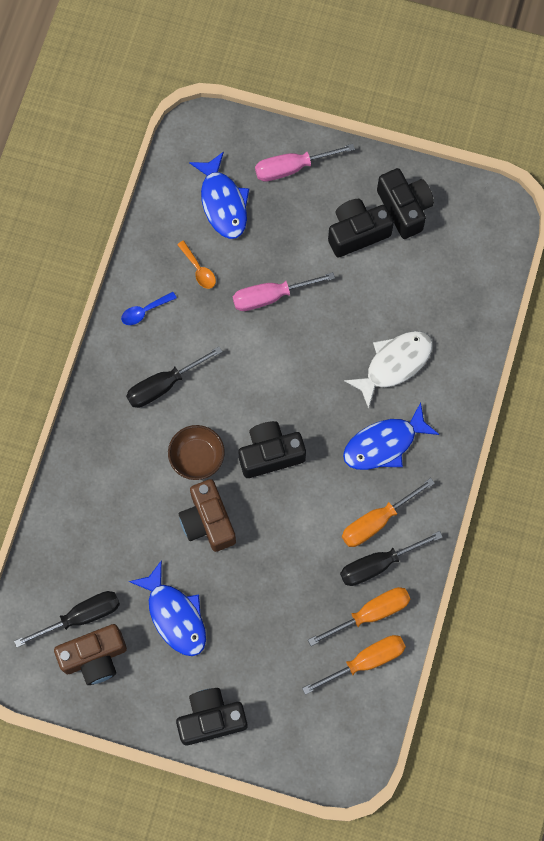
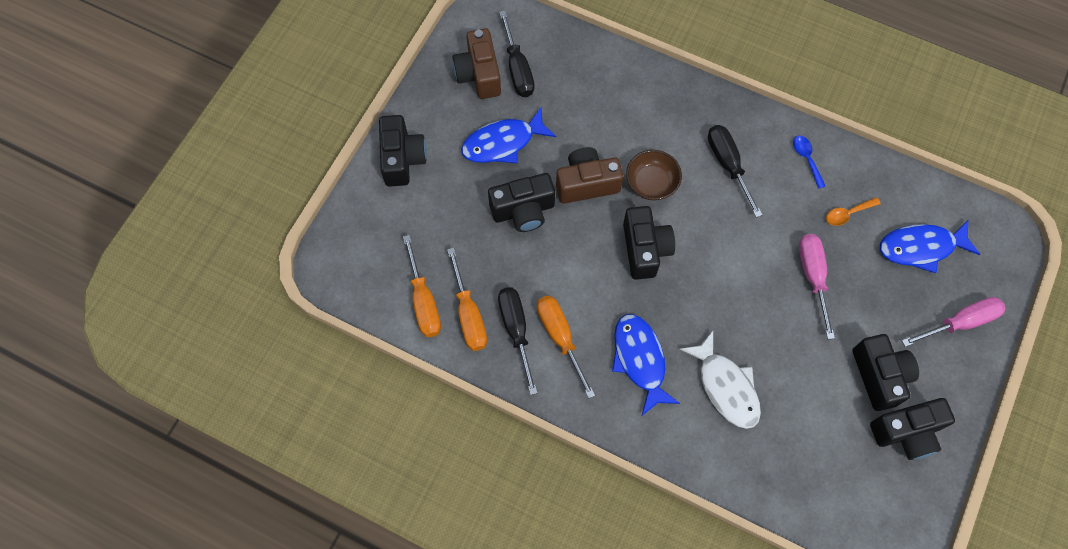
camera: 100 degrees right, 5 degrees down
(249, 580) = (523, 211): none -> black camera
(292, 167) = (959, 323): pink screwdriver -> pink screwdriver turned 75 degrees clockwise

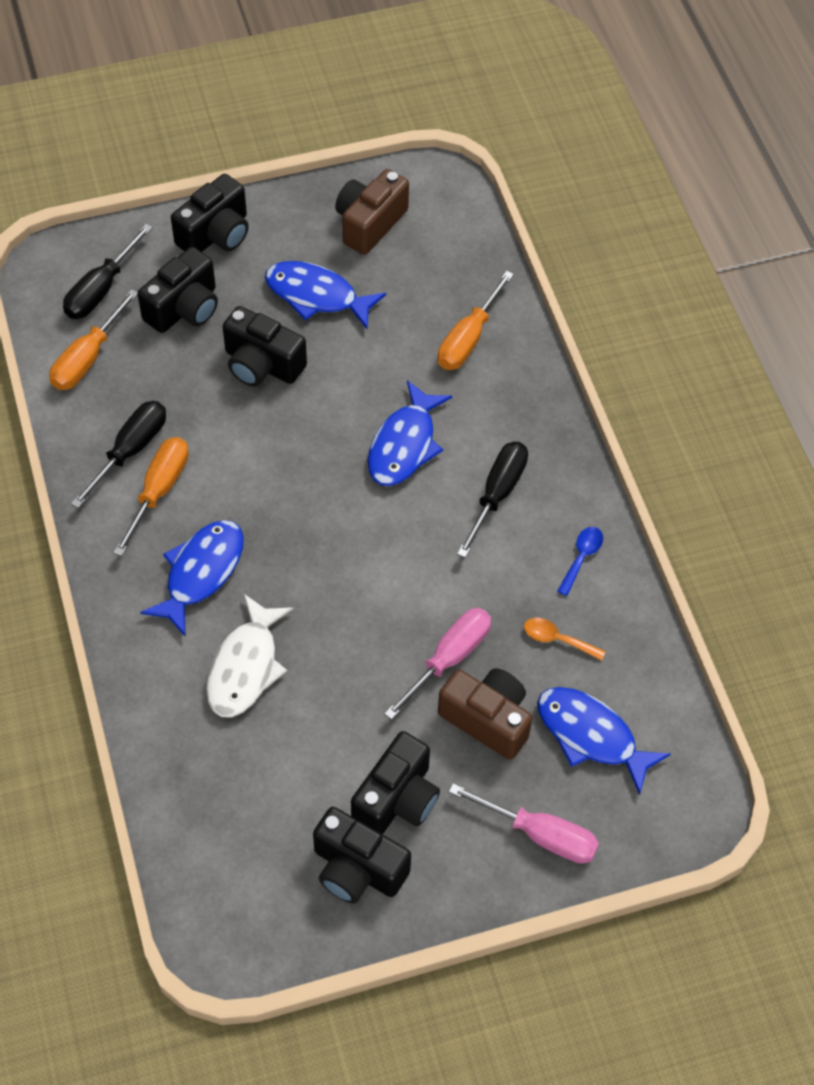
camera: 45 degrees right, 10 degrees down
(468, 314) = (109, 401): orange screwdriver -> orange screwdriver (468, 338)
(517, 68) = (410, 247): black screwdriver -> black screwdriver (101, 289)
(586, 183) = (346, 392): brown camera -> brown camera (487, 719)
(645, 249) = (325, 491): black camera -> black camera (184, 308)
(651, 183) = (404, 445): brown bowl -> blue fish

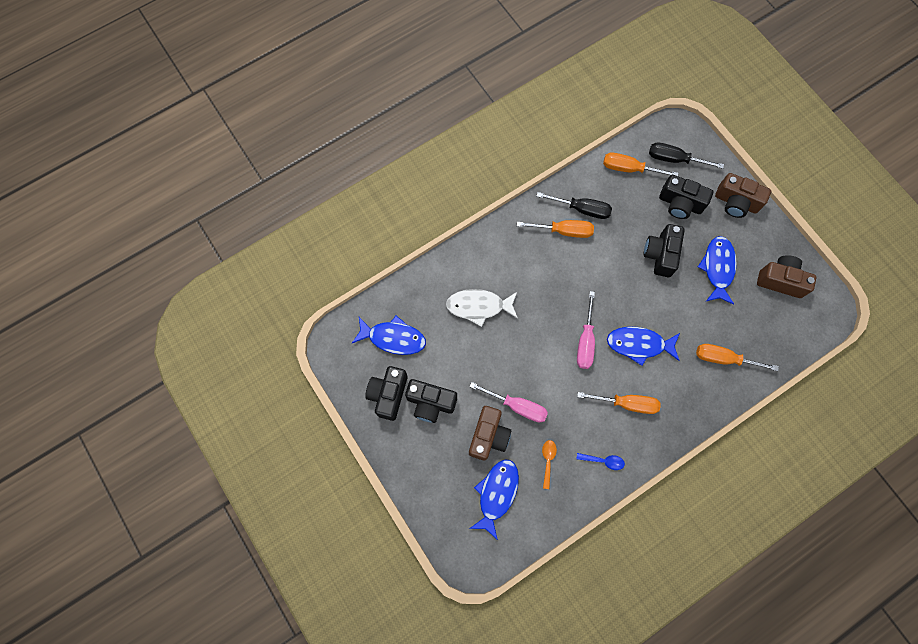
camera: 75 degrees right, 15 degrees up
(201, 573) = (523, 267): blue fish -> blue fish (393, 338)
(216, 234) = (736, 202): black camera -> brown camera
(497, 494) = (626, 403): black screwdriver -> orange screwdriver
(539, 834) = (432, 480): pink screwdriver -> pink screwdriver (585, 341)

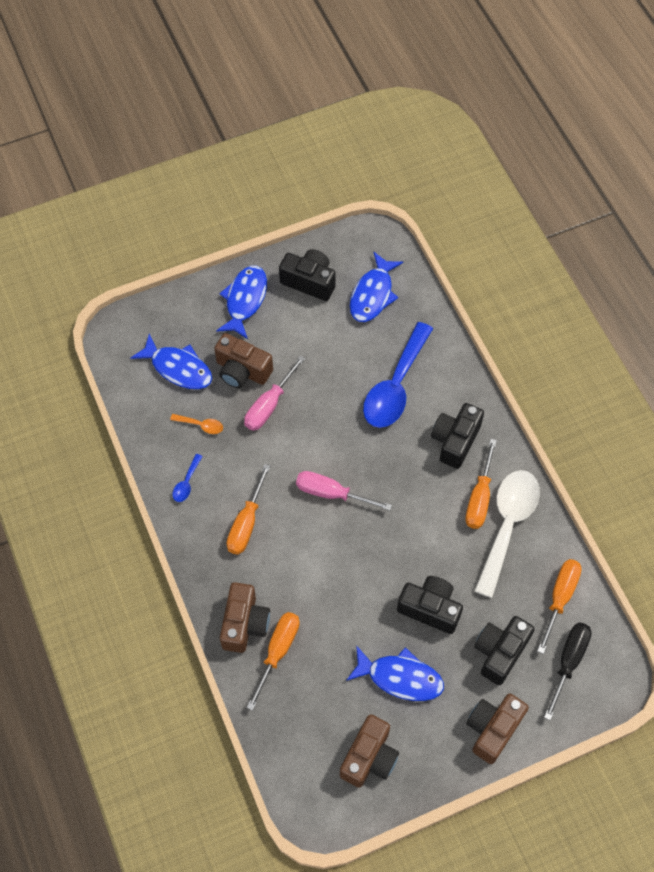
camera: 100 degrees right, 10 degrees down
(430, 403) = (291, 320): black camera -> black camera (455, 441)
(479, 306) = (395, 386): white fish -> blue spoon
(581, 209) = (507, 525): black screwdriver -> white spoon
(639, 344) = (315, 554): blue fish -> blue fish (245, 300)
(709, 388) = (244, 623): none -> brown camera

